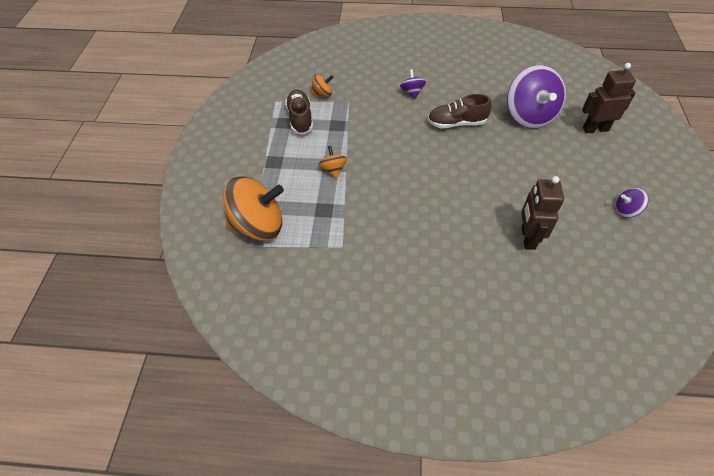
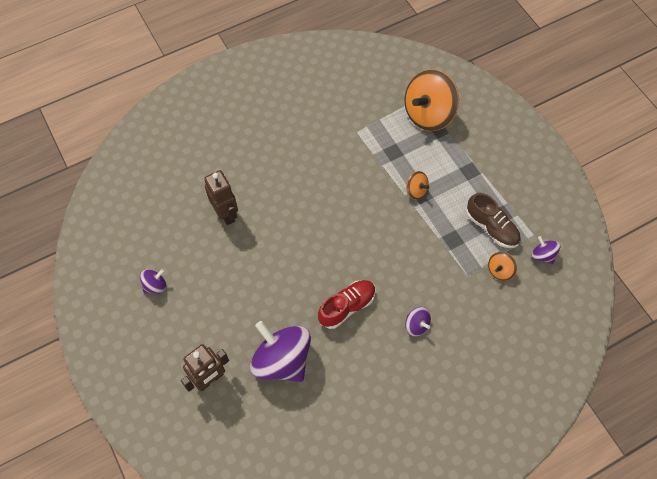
camera: 145 degrees right, 10 degrees up
(283, 88) = (543, 255): none -> purple spinning top
(456, 123) = (347, 307): brown shoe -> red shoe

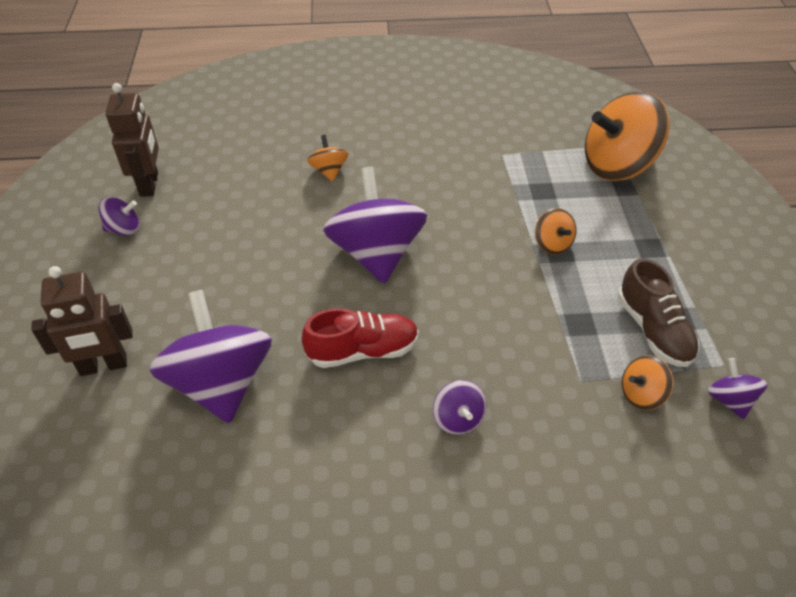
camera: 25 degrees right, 15 degrees down
(226, 213) = (271, 184): brown robot -> brown robot (149, 184)
(256, 188) = (329, 171): none -> orange spinning top
(319, 239) = (376, 253): none -> purple spinning top

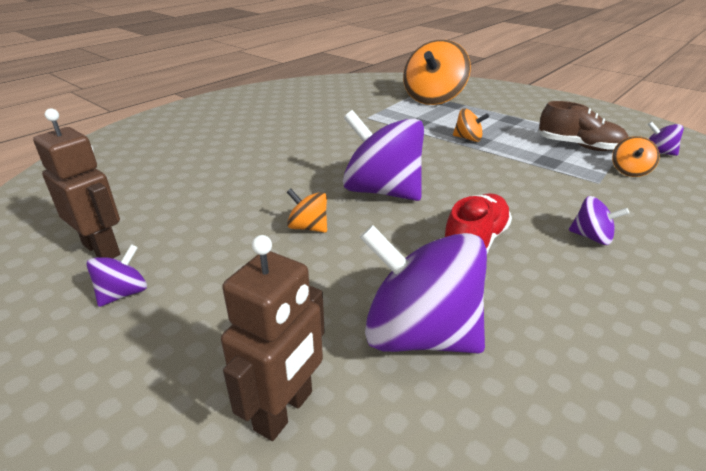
camera: 45 degrees left, 15 degrees down
(329, 171) = (266, 169): orange spinning top -> orange spinning top (308, 227)

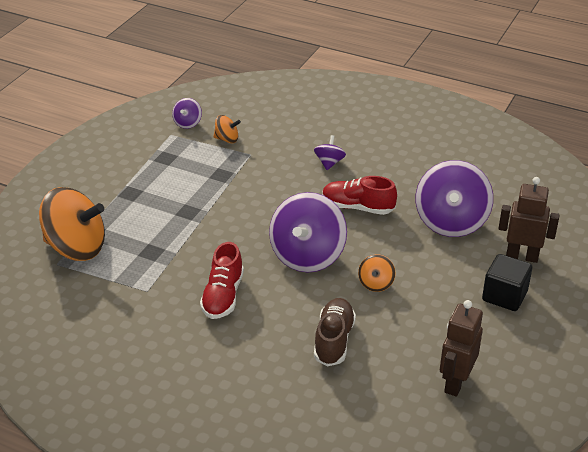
camera: 105 degrees left, 5 degrees up
(123, 293) = (488, 347): purple spinning top -> none
(202, 345) = (504, 296): none -> black cube
(341, 143) = (223, 296): none -> red shoe
(468, 138) = (187, 217): orange spinning top -> none
(579, 146) = (185, 158): brown shoe -> brown shoe (334, 340)

